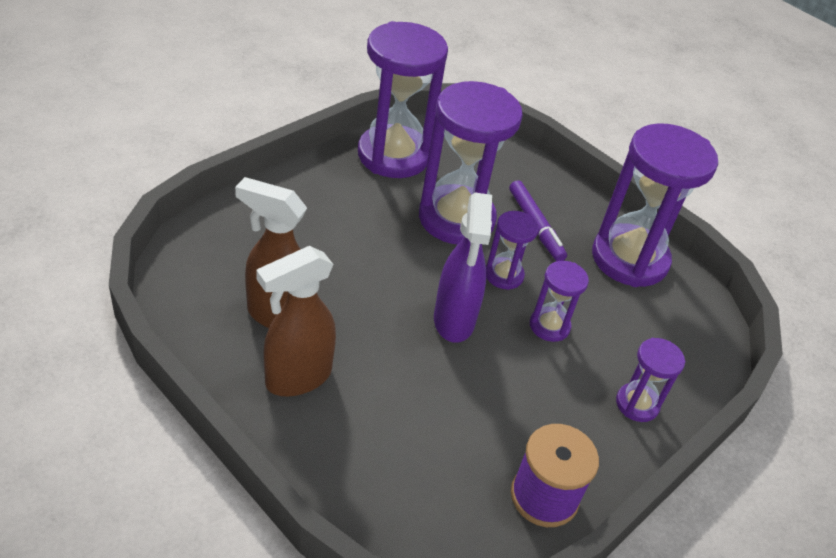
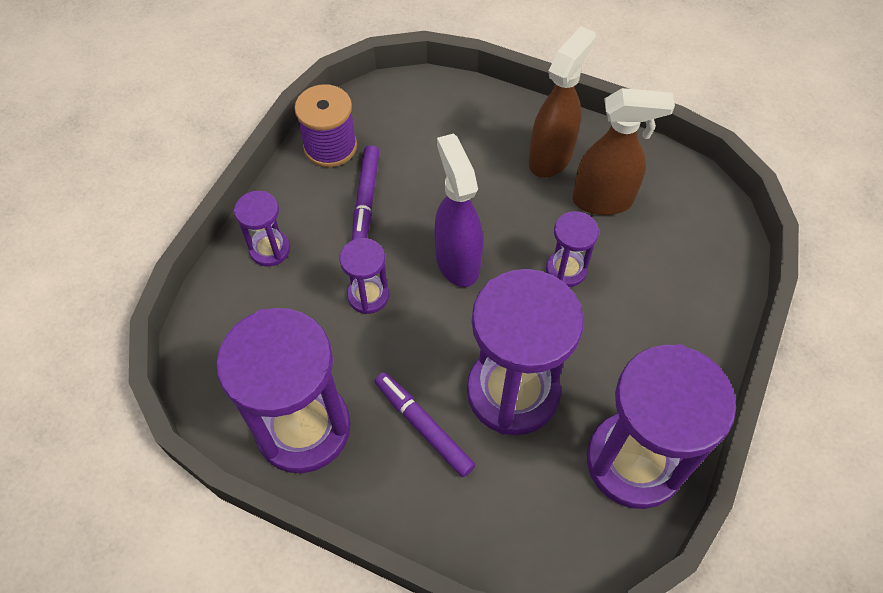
camera: 165 degrees right, 15 degrees up
(504, 275) = (432, 336): purple hourglass -> purple hourglass (566, 270)
(522, 415) = (366, 199): none -> purple marker

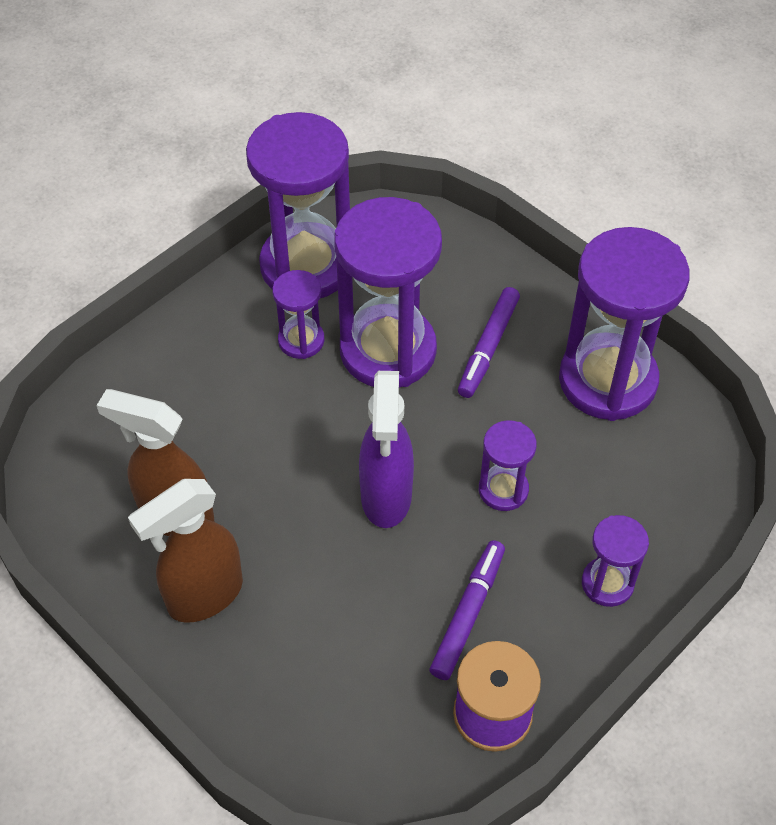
camera: 160 degrees left, 5 degrees down
(423, 426) = (488, 347): purple marker -> purple marker turned 45 degrees clockwise
(566, 270) = (268, 449): purple hourglass -> purple hourglass (301, 340)

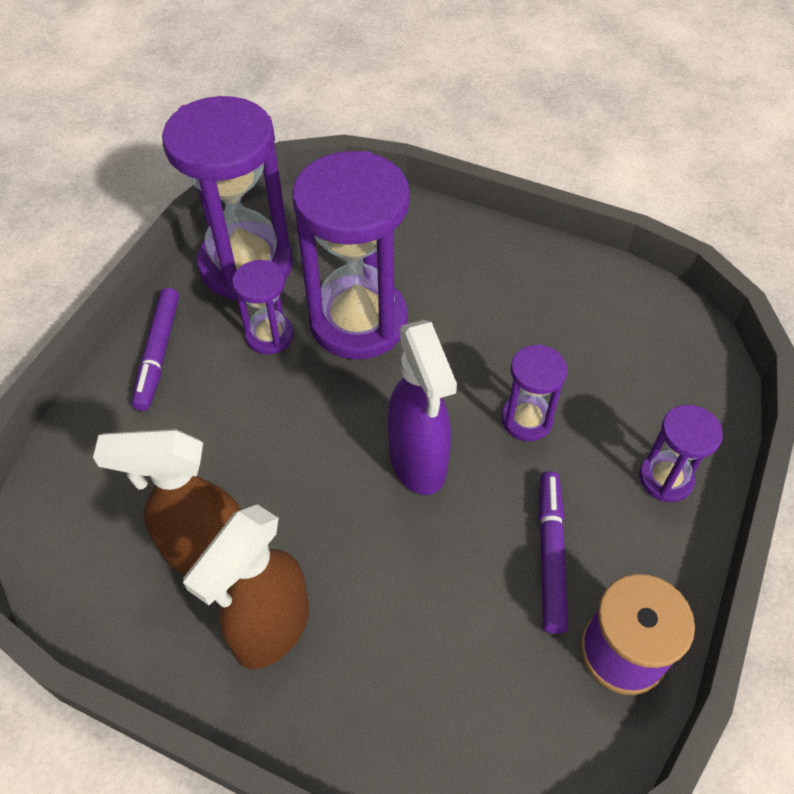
camera: 20 degrees left, 0 degrees up
(488, 347) = (451, 292): purple marker -> purple marker (158, 353)
(607, 380) = (572, 291): purple hourglass -> none

